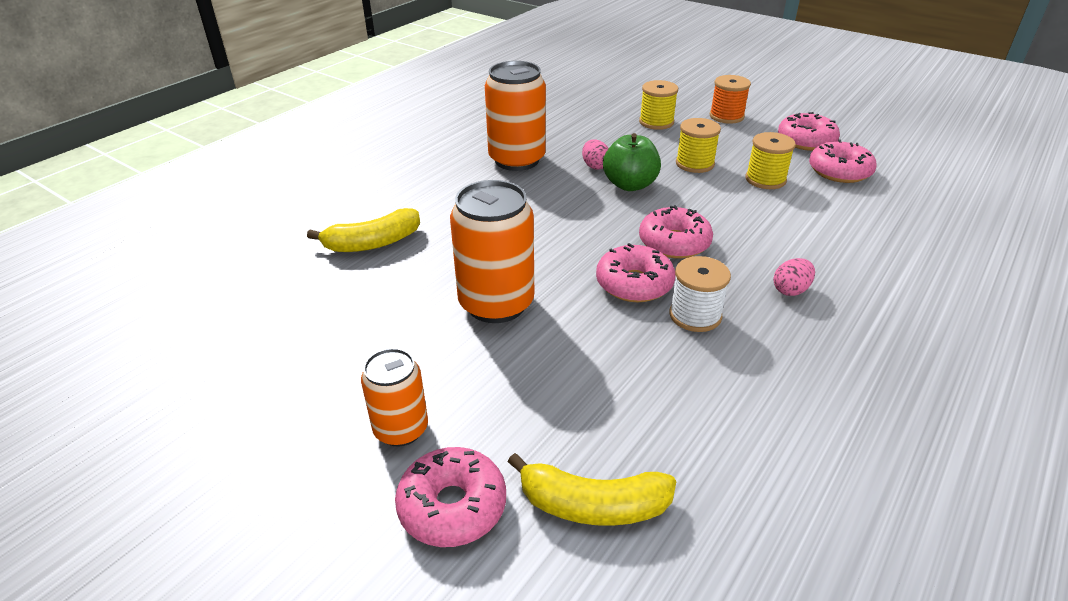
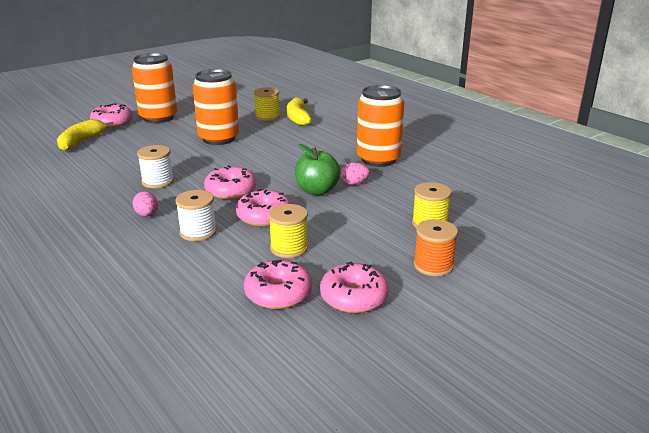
camera: 105 degrees right, 10 degrees down
(401, 429) = (158, 118): orange can -> orange can, size x1.67
(634, 284) = (201, 171): pink donut -> pink donut (264, 216)
(694, 164) = (336, 223): yellow spool -> yellow spool (267, 117)
(790, 239) = (198, 232): none -> white spool

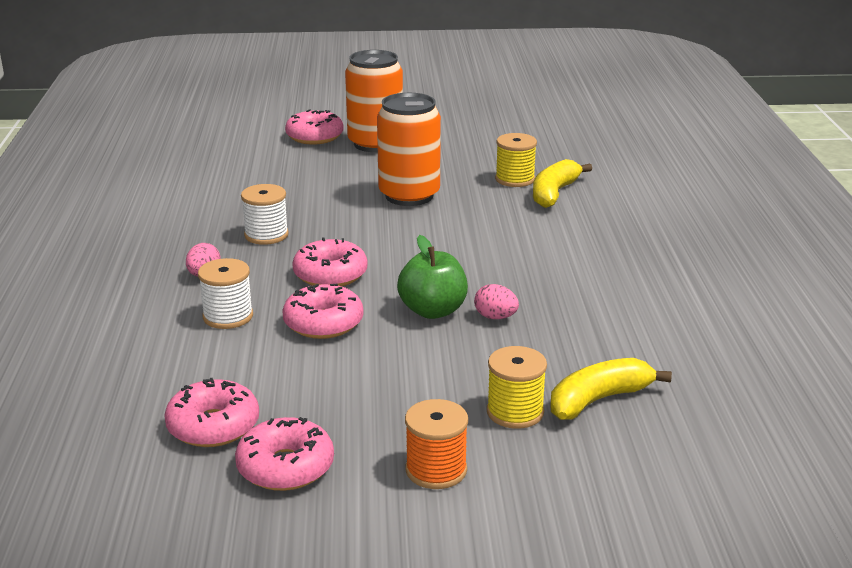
camera: 35 degrees right, 0 degrees up
(81, 142) = (251, 155): yellow banana -> yellow banana (598, 400)
(289, 248) = (297, 375): yellow spool -> none
(378, 159) = (580, 292): orange can -> none

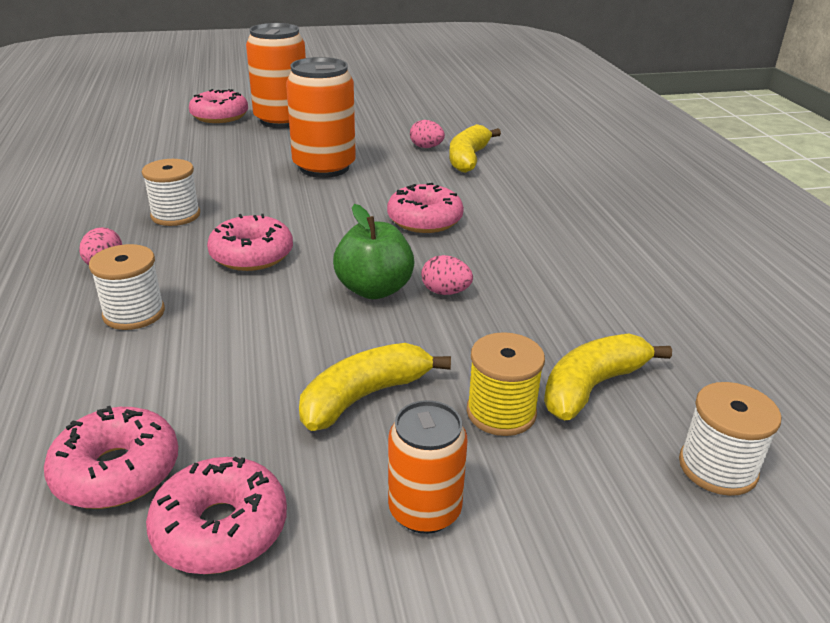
camera: 10 degrees left, 5 degrees up
(323, 323) = (250, 313): pink donut -> pink donut (424, 220)
(407, 392) = (365, 396): none -> yellow banana
(436, 470) = (425, 510): orange spool -> orange can
(515, 179) = (426, 147): yellow spool -> pink egg
(678, 464) = (717, 467): none -> white spool

